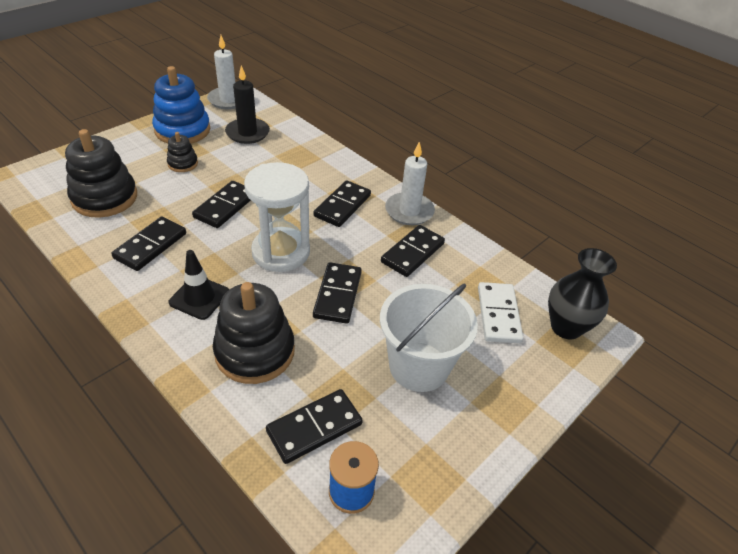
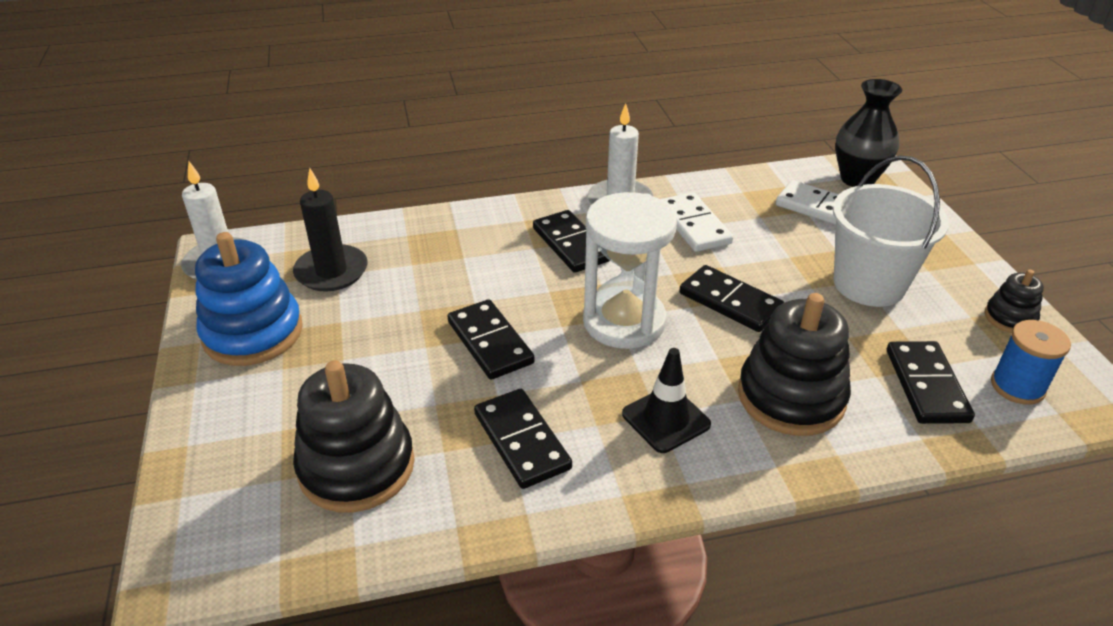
camera: 55 degrees left, 5 degrees down
(183, 164) = (346, 356): black stacking toy -> black stacking toy (1009, 318)
(413, 253) = (694, 225): black domino -> white domino

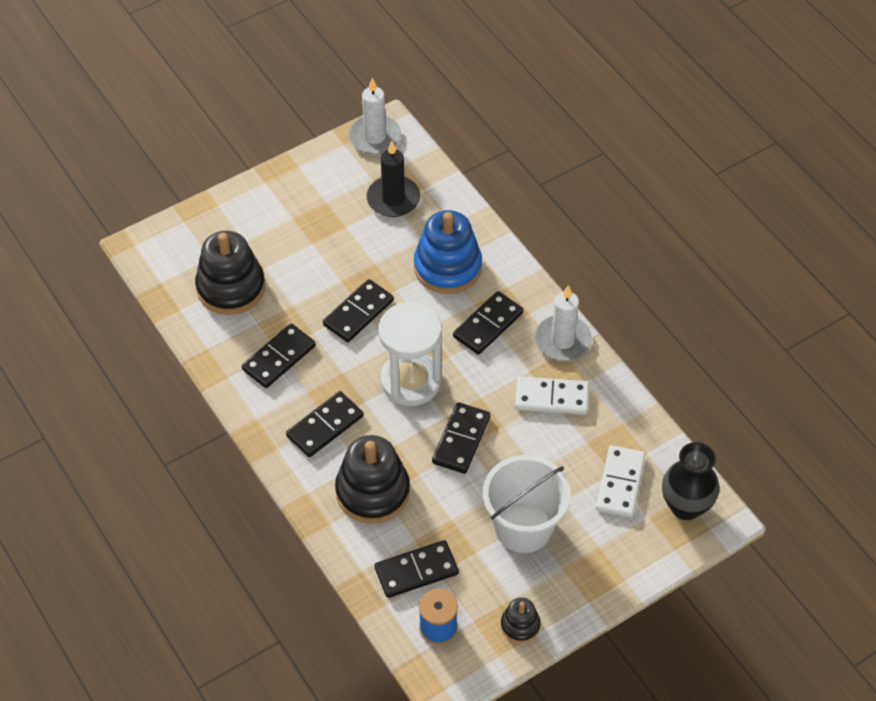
camera: 70 degrees right, 15 degrees up
(253, 333) = (316, 188): blue stacking toy -> blue stacking toy (447, 267)
(666, 419) = (325, 426): black traffic cone -> black domino
(694, 225) = (551, 398): white domino -> white domino turned 45 degrees clockwise

